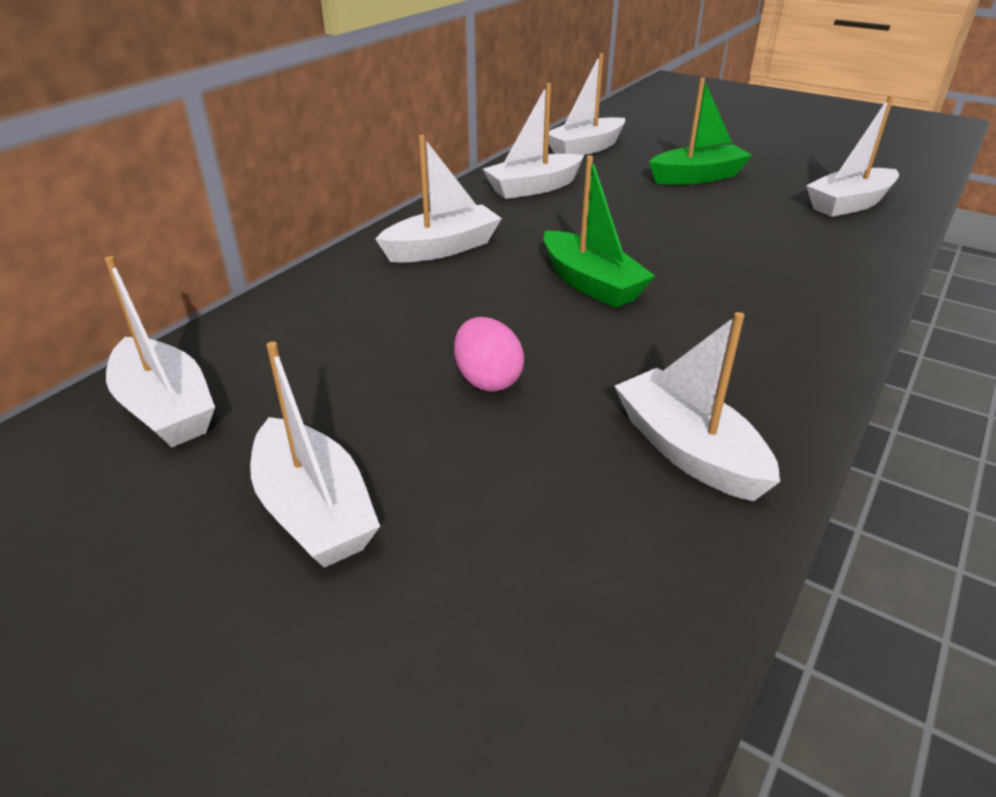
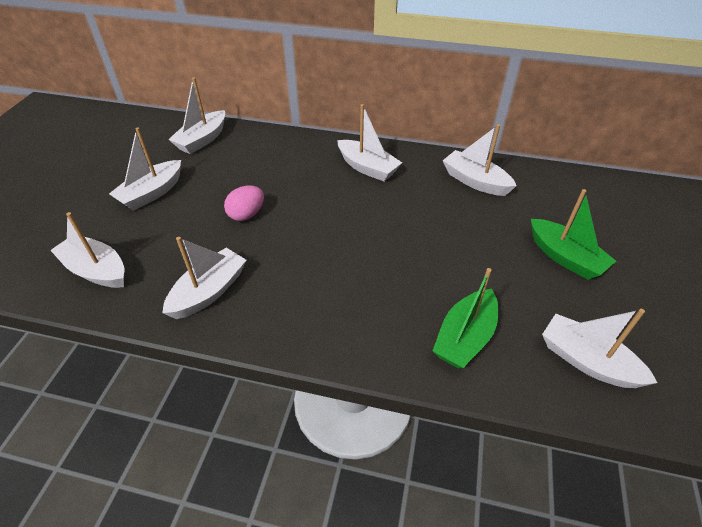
camera: 70 degrees right, 10 degrees up
(585, 148) = (568, 190): white boat -> white boat (96, 270)
(591, 283) = (357, 231): green boat -> green boat (465, 337)

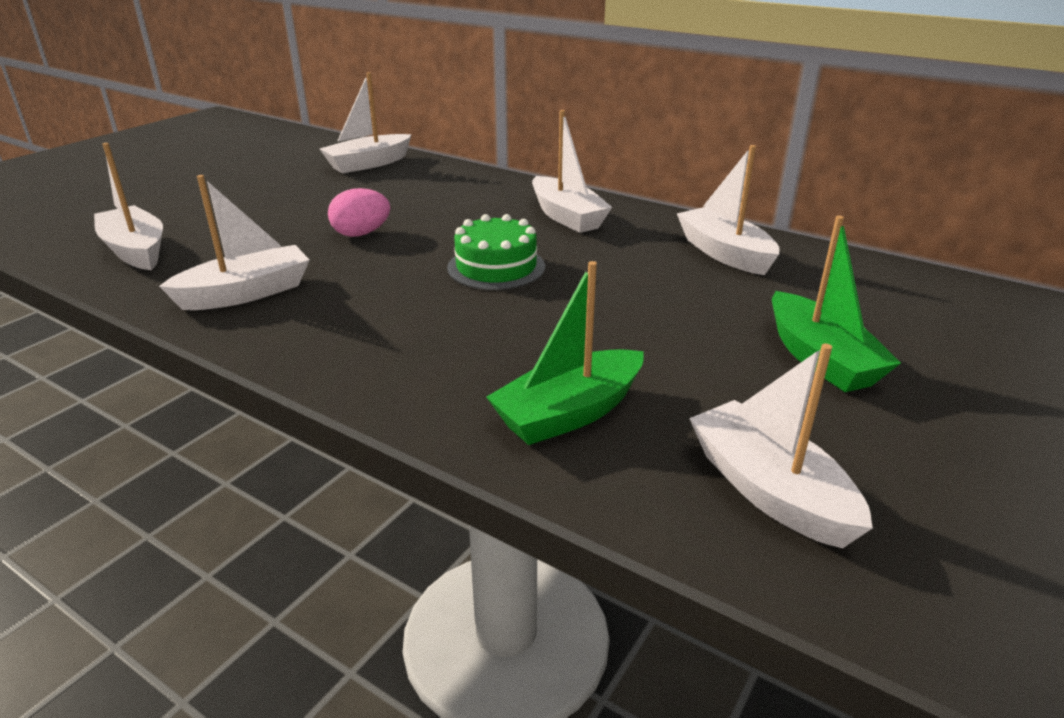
camera: 20 degrees right, 15 degrees down
(152, 193) = (264, 198): white boat -> none
(353, 226) = (496, 267): none -> green cake

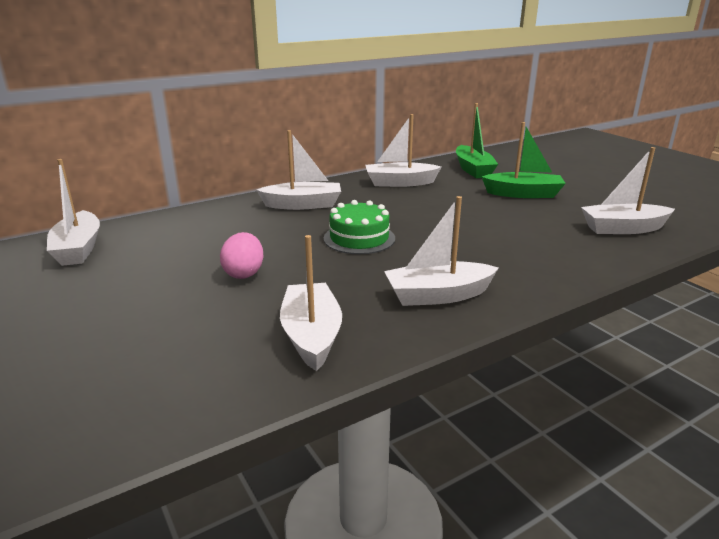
camera: 65 degrees left, 5 degrees down
(136, 251) = (133, 396): white boat -> white boat (438, 295)
(569, 413) = (549, 253): green boat -> green boat (473, 170)

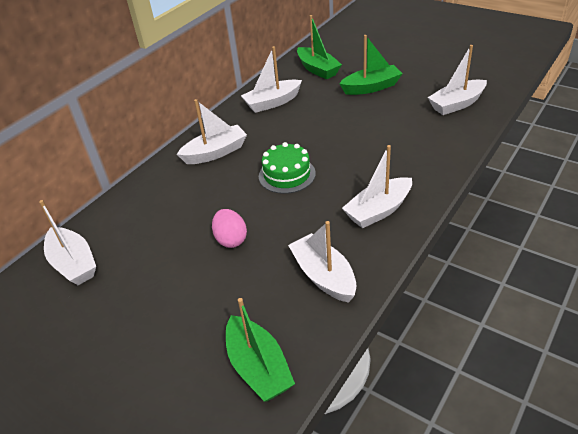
camera: 20 degrees left, 15 degrees up
(143, 397) = (258, 367): none -> green boat

